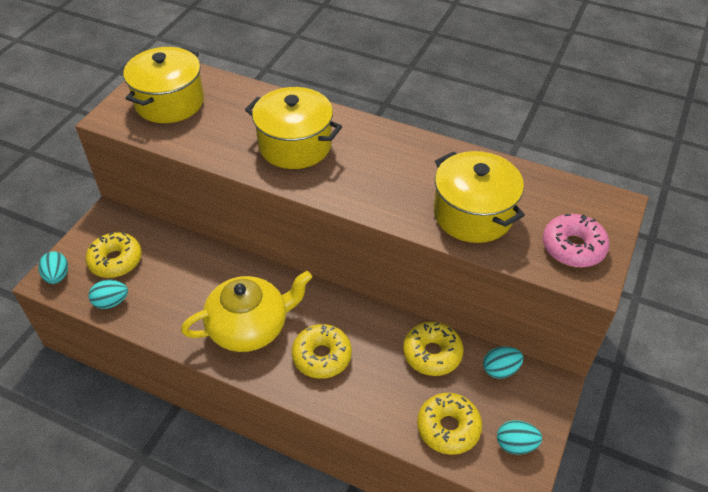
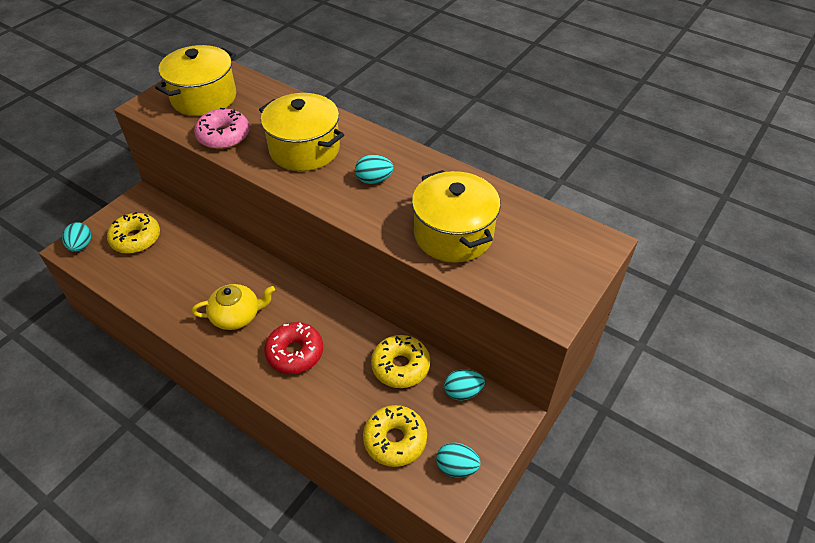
camera: 10 degrees right, 0 degrees up
(111, 302) = (120, 275): turquoise egg -> turquoise egg (374, 180)
(249, 327) = (237, 315): yellow teapot -> yellow teapot, size x0.65
(322, 356) = (295, 353): yellow donut -> red donut
(573, 247) = (543, 279): pink donut -> pink donut (223, 136)

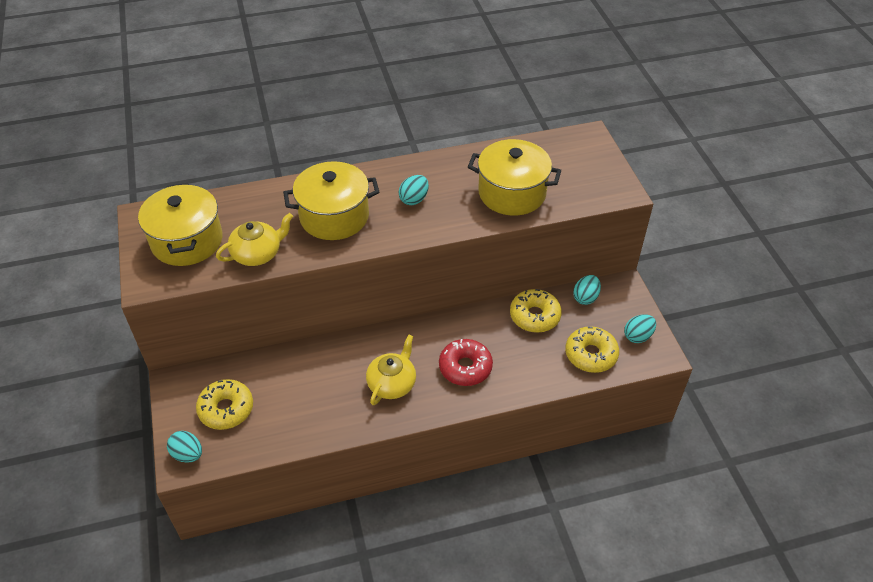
camera: 50 degrees left, 0 degrees up
(223, 136) = (257, 253): pink donut -> yellow teapot

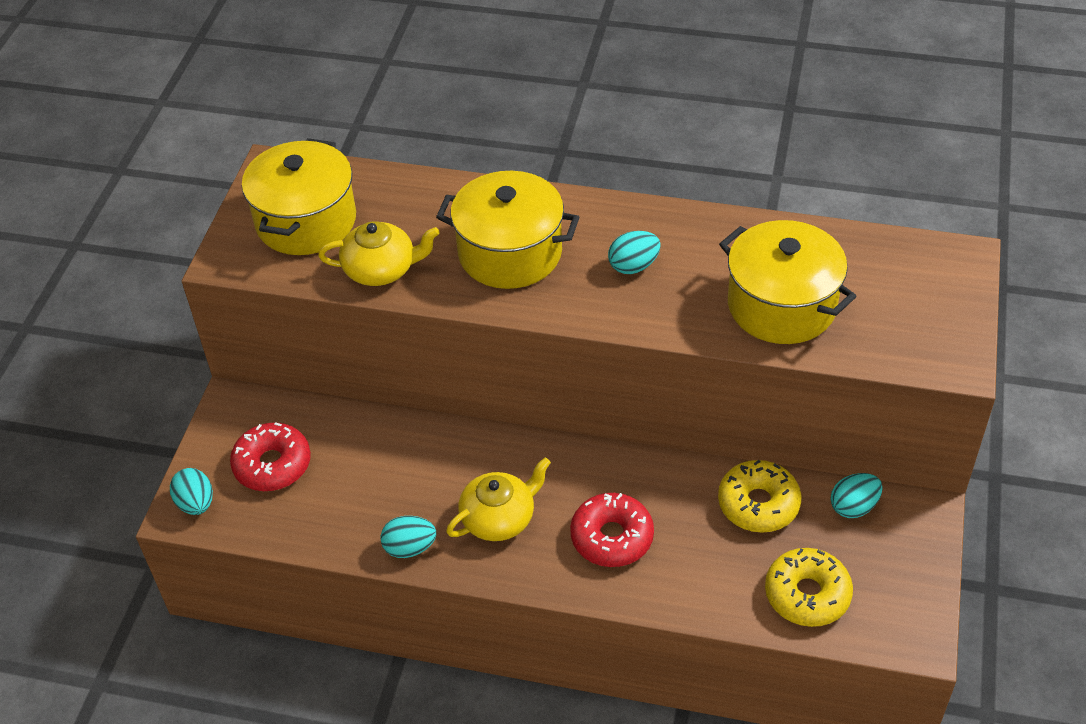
camera: 30 degrees right, 0 degrees up
(226, 409) = (272, 465): yellow donut -> red donut
(638, 336) = (898, 597): turquoise egg -> turquoise egg (410, 548)

